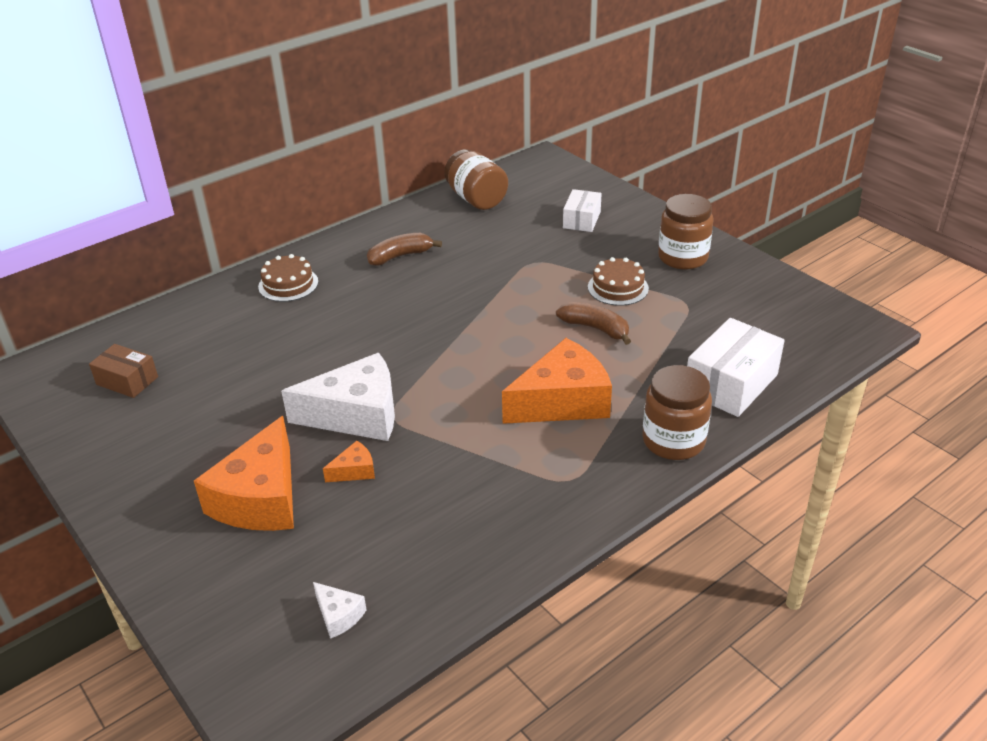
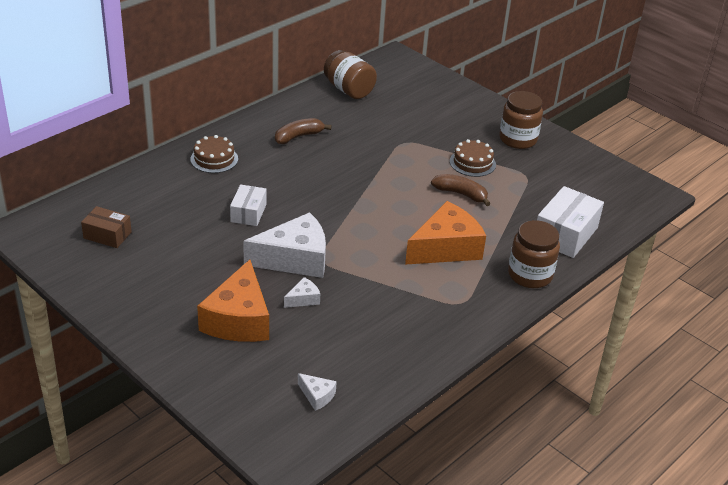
camera: 10 degrees left, 0 degrees up
(354, 471) = (303, 299): orange cheese -> white cheese
(582, 220) = (436, 108): white box -> white box (248, 213)

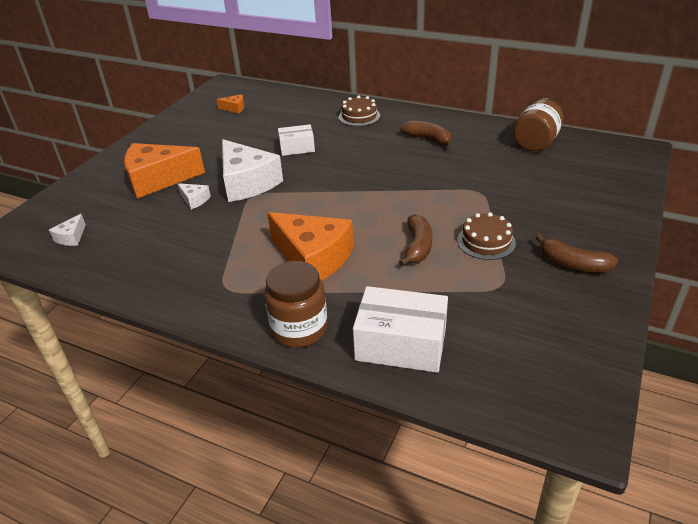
camera: 75 degrees right, 0 degrees up
(107, 235) = (234, 108): brown box -> orange cheese
(518, 139) = (573, 264): brown jar -> brown banana

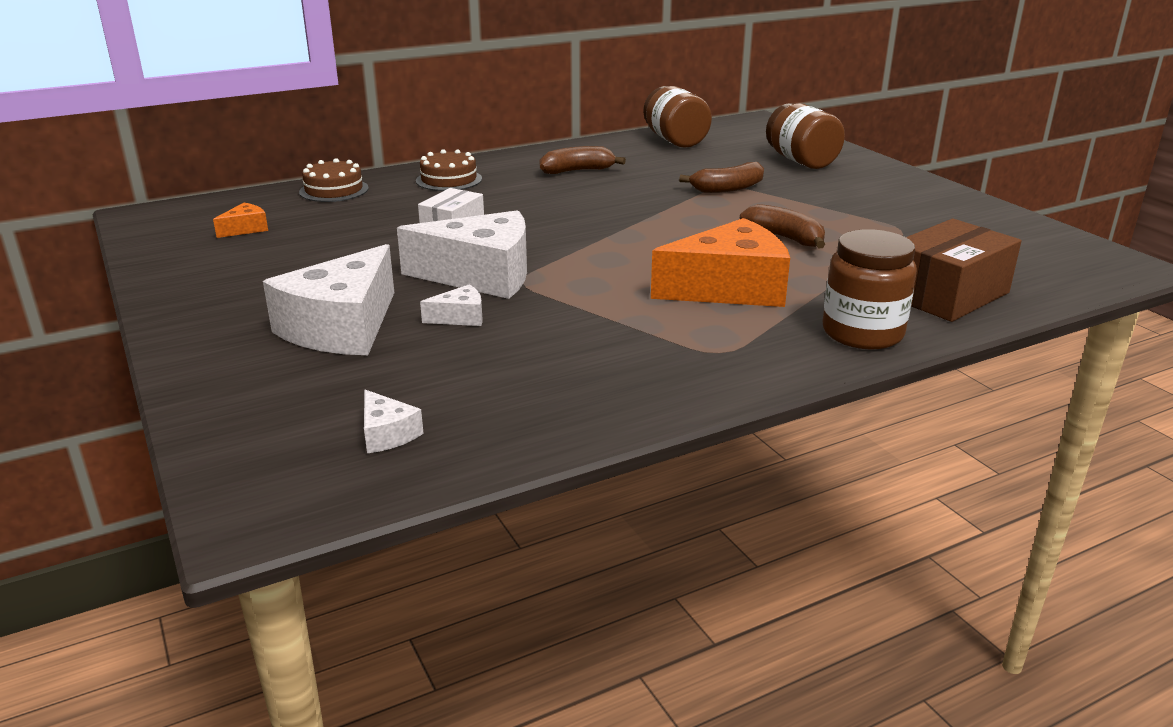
camera: 55 degrees left, 10 degrees down
(158, 179) = (342, 327): orange cheese -> white cheese
(401, 344) = (947, 294): white box -> brown box
(486, 241) = (819, 211): brown cake -> brown cake (334, 190)
(573, 264) = (903, 196): brown banana -> brown banana (727, 188)
(577, 198) = (801, 161): none -> brown jar

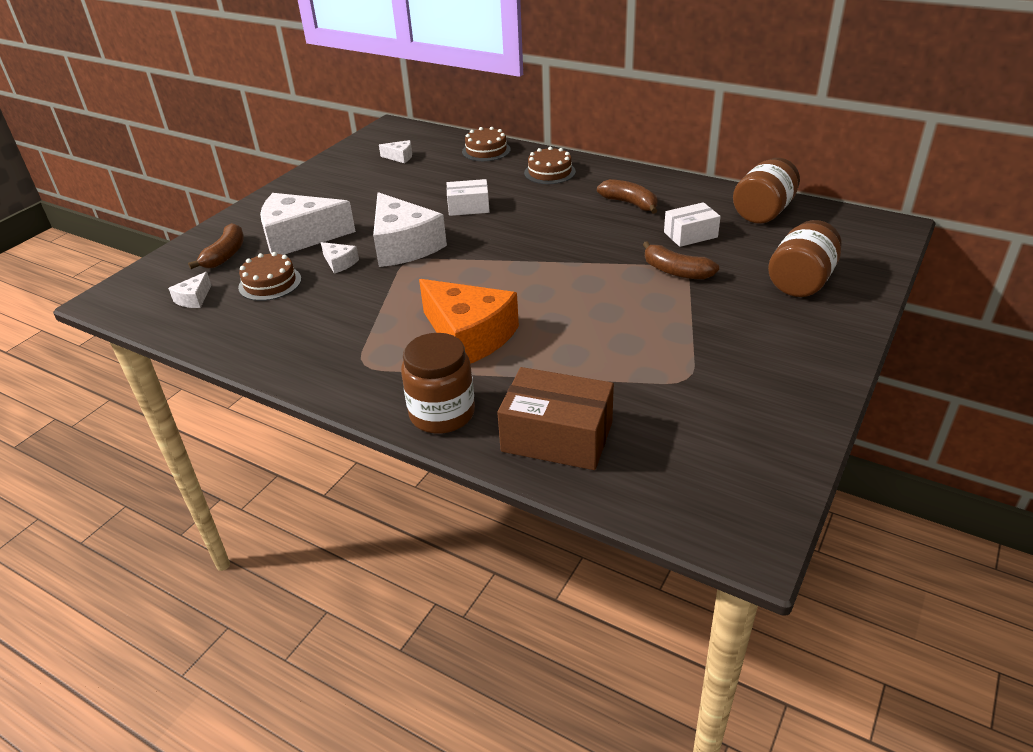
camera: 60 degrees right, 10 degrees up
(245, 229) = (400, 157): orange cheese -> white cheese
(436, 370) = (270, 283): none -> brown cake
(673, 168) = (690, 235): none -> white box
(785, 238) = (595, 329): brown banana -> brown banana (225, 255)

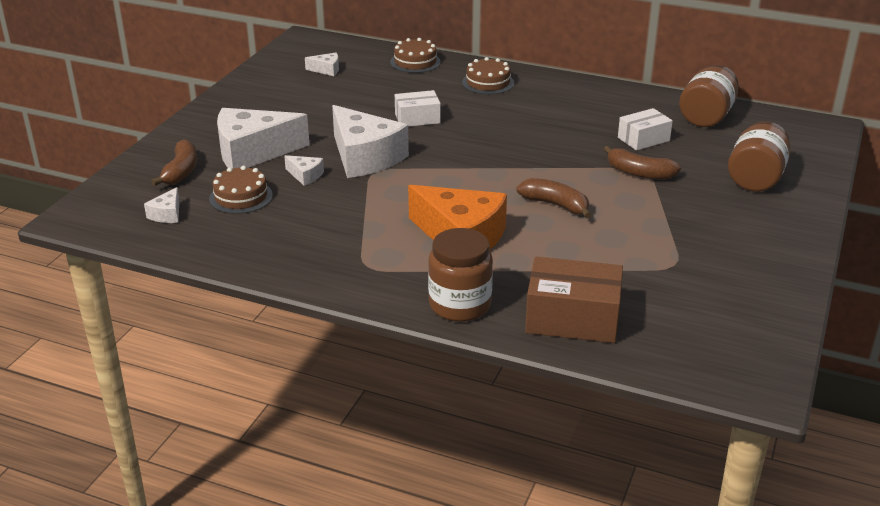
camera: 10 degrees left, 5 degrees down
(630, 203) = (577, 111): brown banana -> brown banana (555, 205)

